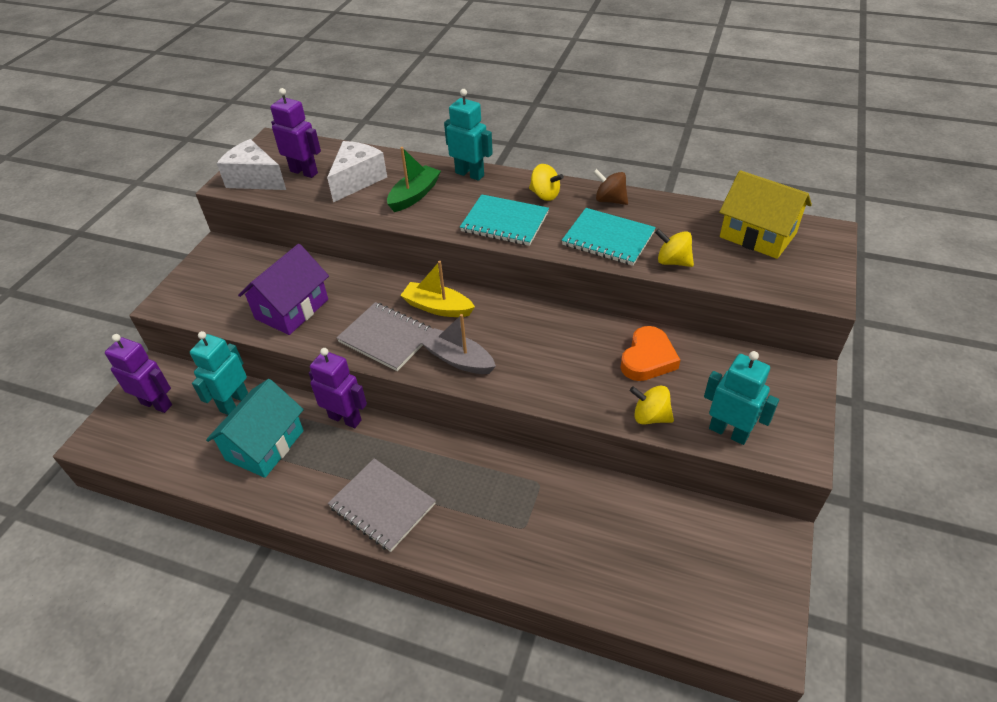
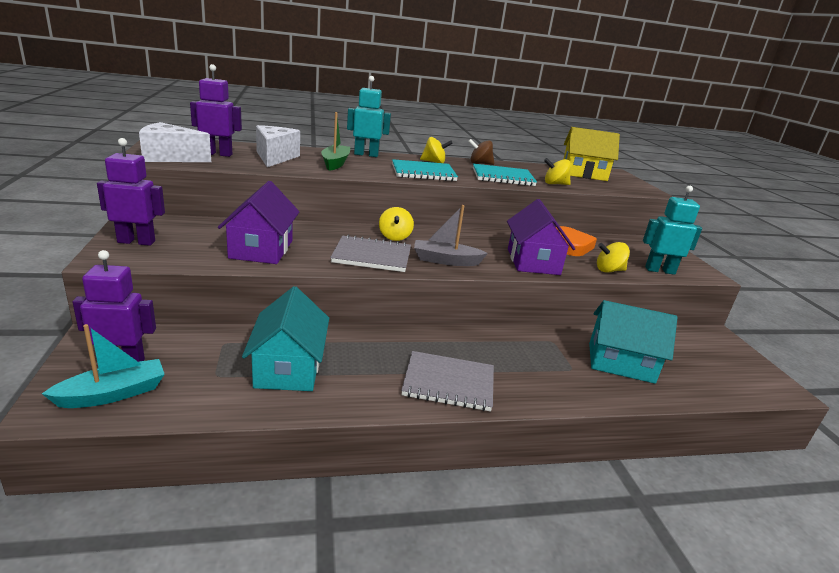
camera: 35 degrees left, 20 degrees down
(135, 436) = (113, 394): none -> turquoise boat
(233, 402) = (222, 344): turquoise robot -> none
(345, 418) = (353, 334): purple robot -> purple robot (136, 242)
(437, 307) = (395, 237): yellow boat -> yellow spinning top
(563, 380) = (533, 261): none -> purple house
(589, 537) = (620, 362): none -> turquoise house

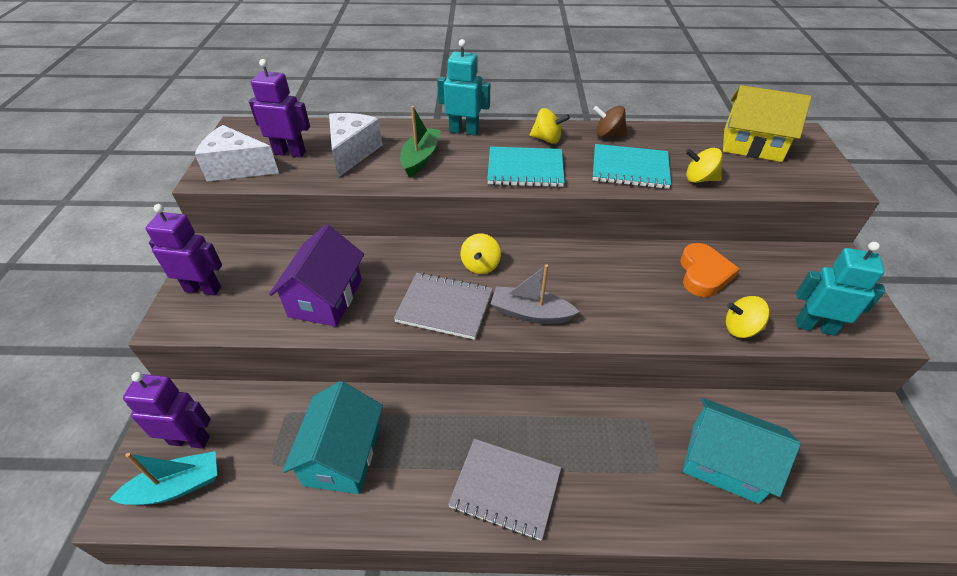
camera: 15 degrees right, 20 degrees up
(533, 261) = (641, 311): purple house -> none

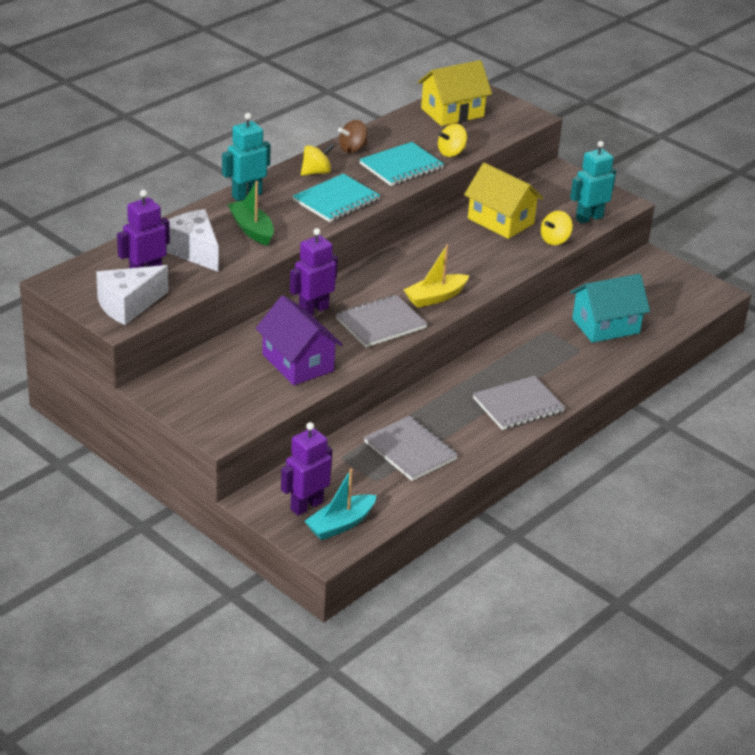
camera: 50 degrees left, 10 degrees down
(176, 486) = (340, 524): turquoise boat -> turquoise boat turned 150 degrees counterclockwise
(203, 289) = (203, 408): purple robot -> purple robot (313, 310)
(342, 455) = (410, 450): turquoise house -> grey notebook
(480, 265) = (364, 290): yellow spinning top -> none
(530, 313) = (435, 297): grey boat -> yellow boat
(703, 274) = (500, 221): orange heart -> yellow house

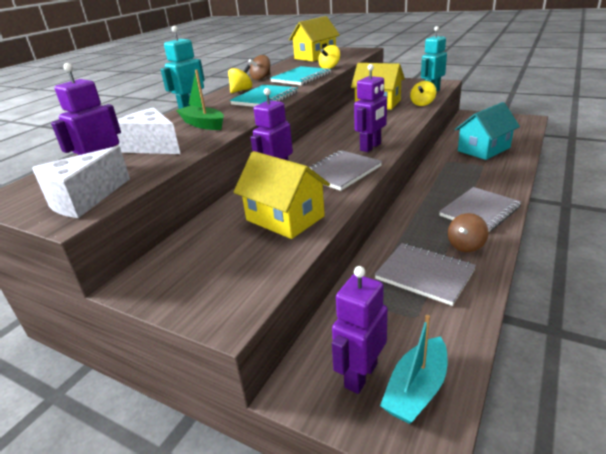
camera: 10 degrees left, 5 degrees down
(298, 363) = (285, 218): purple house -> yellow house
(435, 297) = (371, 147): yellow boat -> purple robot
(470, 436) = (465, 246): none -> brown spinning top

